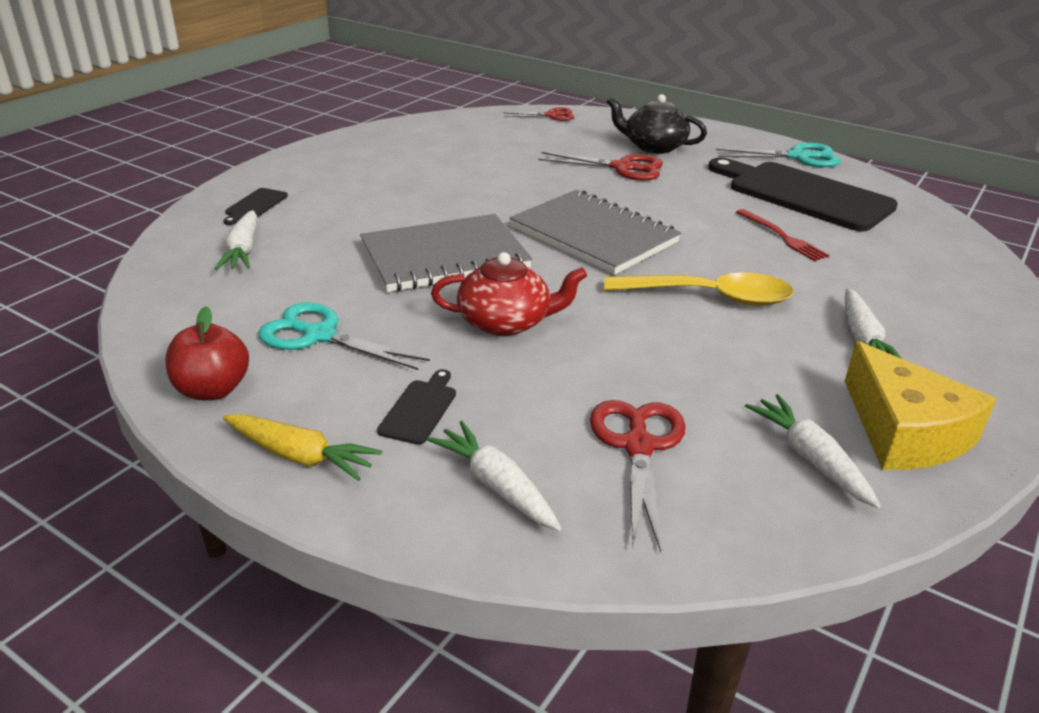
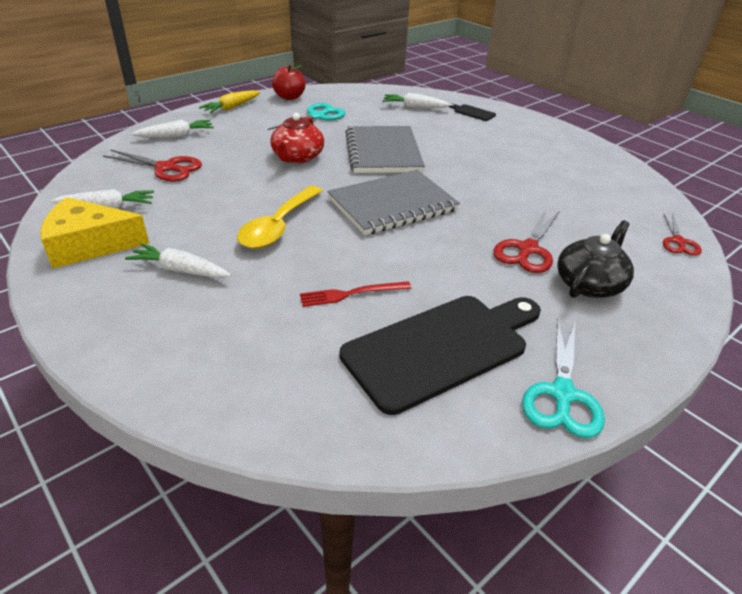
camera: 105 degrees right, 5 degrees up
(420, 409) = (240, 129): black cutting board -> none

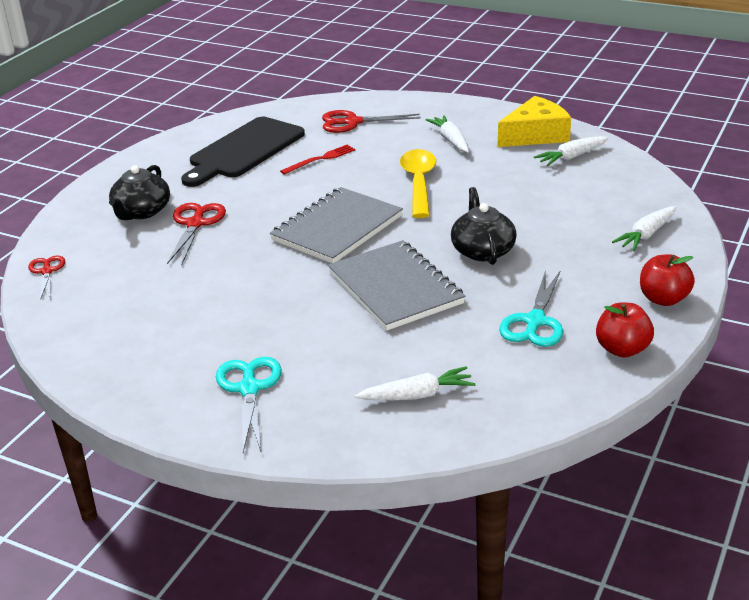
camera: 160 degrees right, 5 degrees down
(166, 168) = (589, 199): red scissors -> red scissors (352, 122)
(180, 270) = (450, 140): white carrot -> white carrot turned 105 degrees counterclockwise
(232, 107) = (663, 299): yellow carrot -> red apple
(297, 157) = (482, 250): red teapot -> black teapot
(472, 112) = (317, 416): black cutting board -> none
(562, 394) = (165, 150): turquoise scissors -> turquoise scissors (249, 389)

